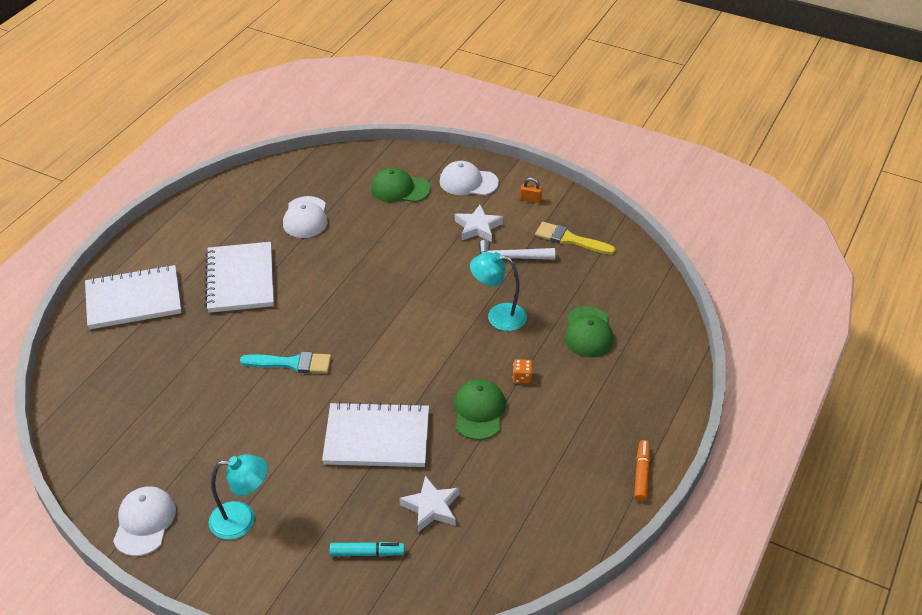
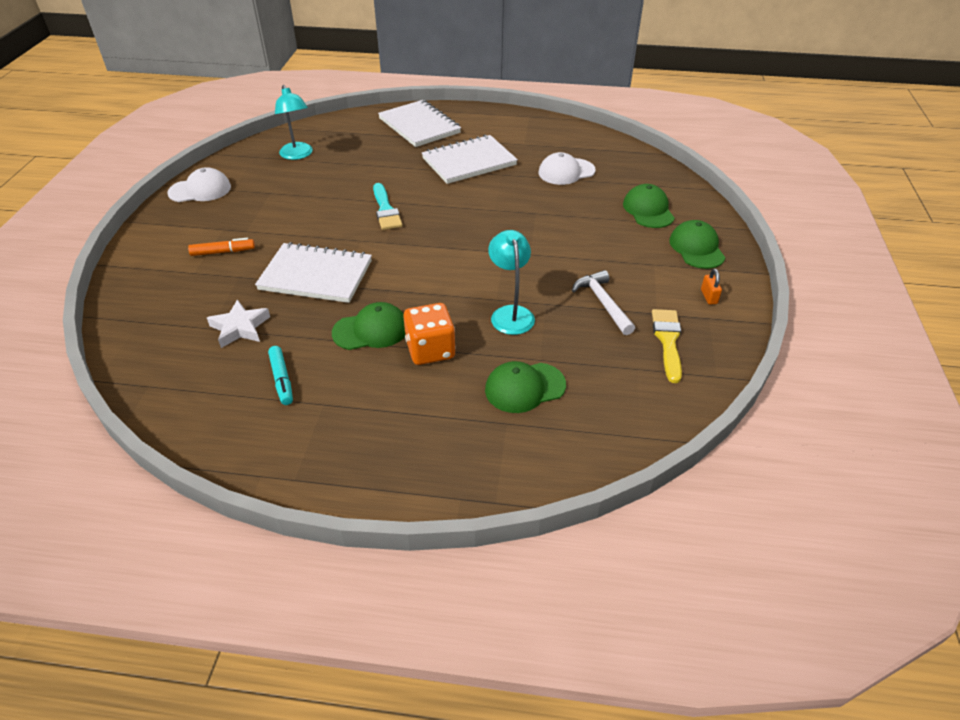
camera: 70 degrees right, 0 degrees up
(242, 520) = (209, 231): turquoise lamp -> turquoise lamp (298, 155)
(367, 553) = (182, 302): turquoise marker -> turquoise marker (282, 379)
(377, 437) = (316, 275): white notebook -> white notebook turned 60 degrees counterclockwise
(468, 182) = (696, 248): white cap -> green cap
(478, 227) = (633, 270): white star -> none
(522, 377) = (430, 350): orange dice -> orange dice, size x2.13
(641, 474) = (320, 479): orange marker -> orange marker (223, 252)

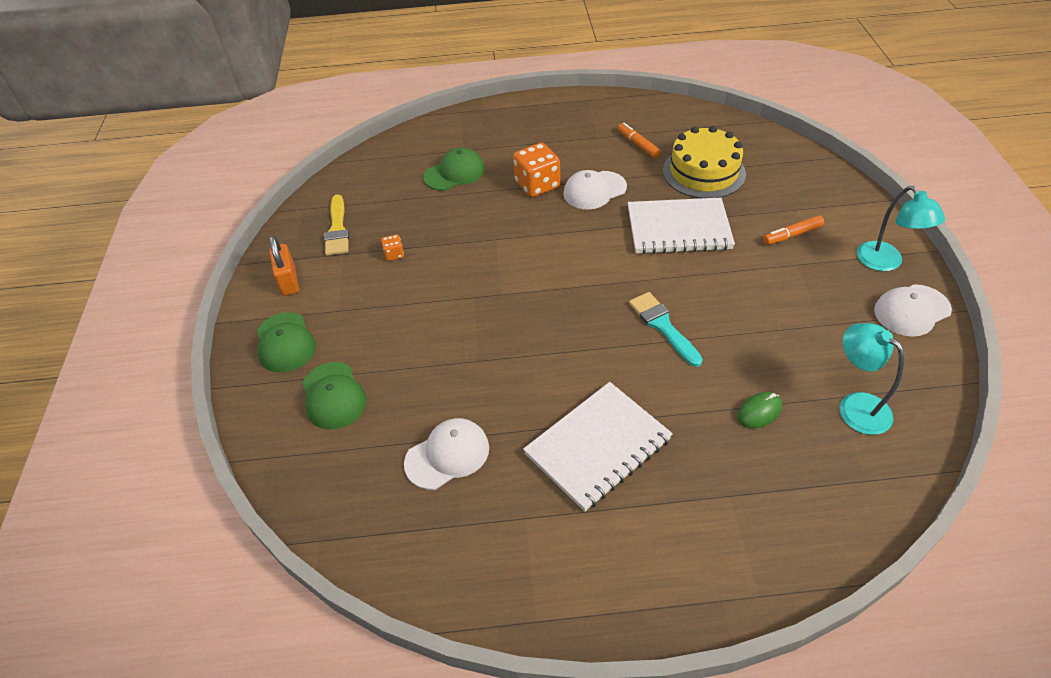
camera: 170 degrees right, 5 degrees up
(240, 327) = (703, 172): white star -> yellow cake
(282, 379) = (638, 145): turquoise marker -> orange marker
(358, 161) = (759, 412): none -> green mouse
(371, 330) = (594, 190): green cap -> white cap
(419, 126) = (723, 533): white notebook -> none
(510, 313) = (479, 227): turquoise lamp -> turquoise lamp (885, 262)
(603, 302) = (394, 254): white hammer -> orange dice
(708, 297) = (288, 281): orange padlock -> orange padlock, size x1.68

